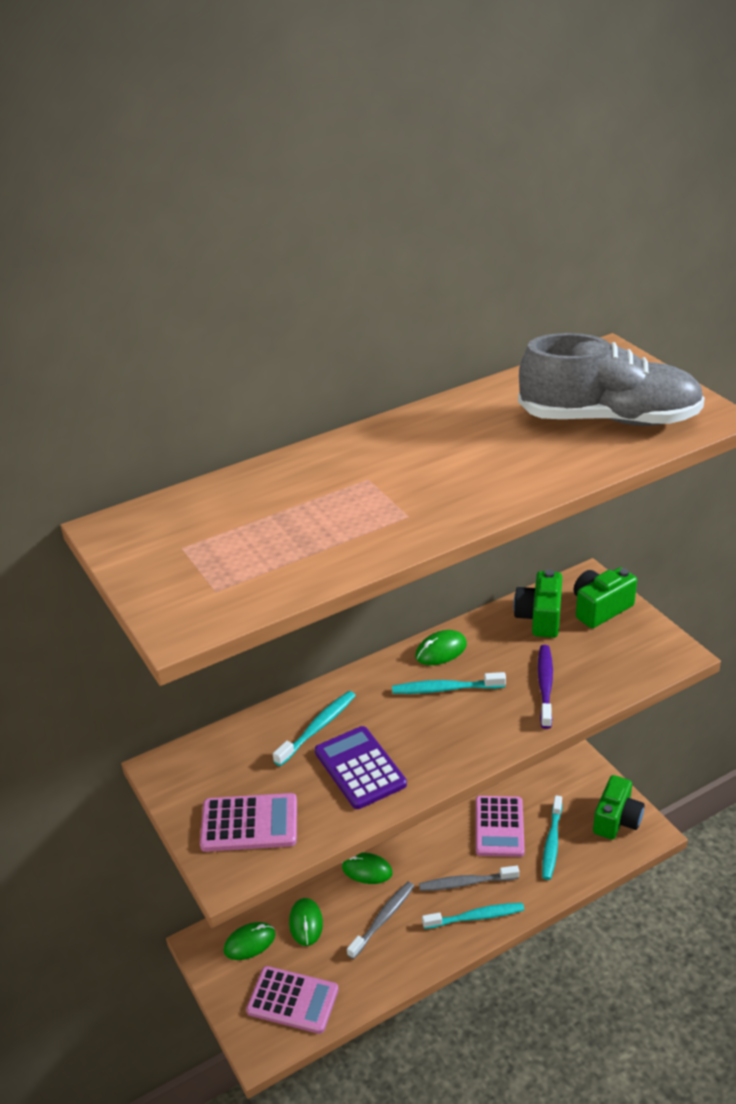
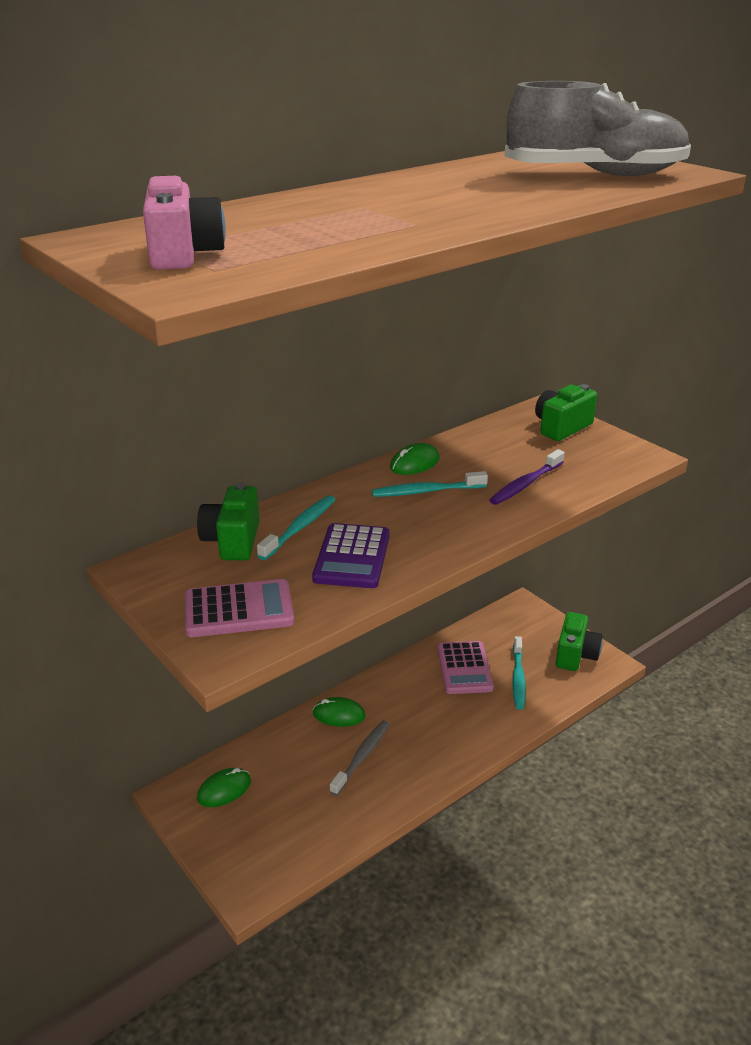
camera: 10 degrees left, 5 degrees down
(193, 564) = (183, 255): none -> pink camera
(292, 1000) = (277, 840): pink calculator -> none
(306, 923) = (282, 767): green mouse -> none
(360, 768) = (352, 557): purple calculator -> purple calculator turned 135 degrees counterclockwise
(466, 883) = (441, 718): grey toothbrush -> none
(476, 917) = (456, 747): turquoise toothbrush -> none
(540, 618) = (505, 436): green camera -> green camera (232, 541)
(545, 685) = (525, 484): purple toothbrush -> purple toothbrush turned 135 degrees counterclockwise

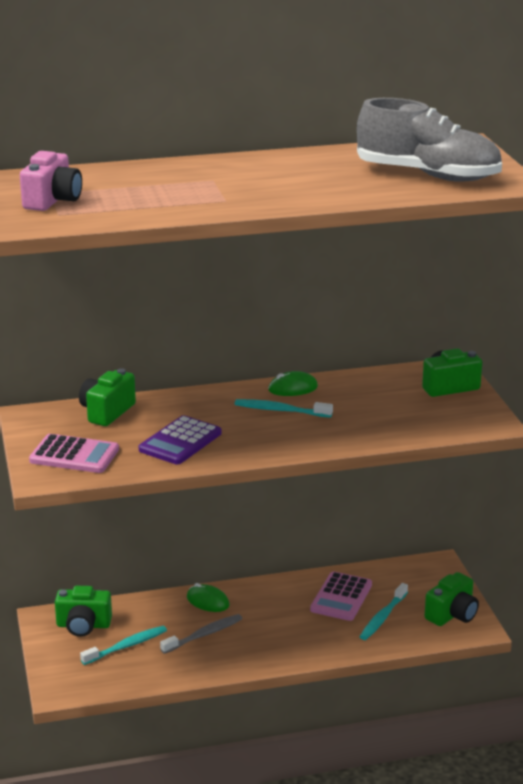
camera: 25 degrees right, 5 degrees down
(224, 790) = (83, 625): green mouse -> green camera
(300, 528) = (161, 414): turquoise toothbrush -> turquoise toothbrush (126, 646)
(525, 484) = (365, 423): purple toothbrush -> none

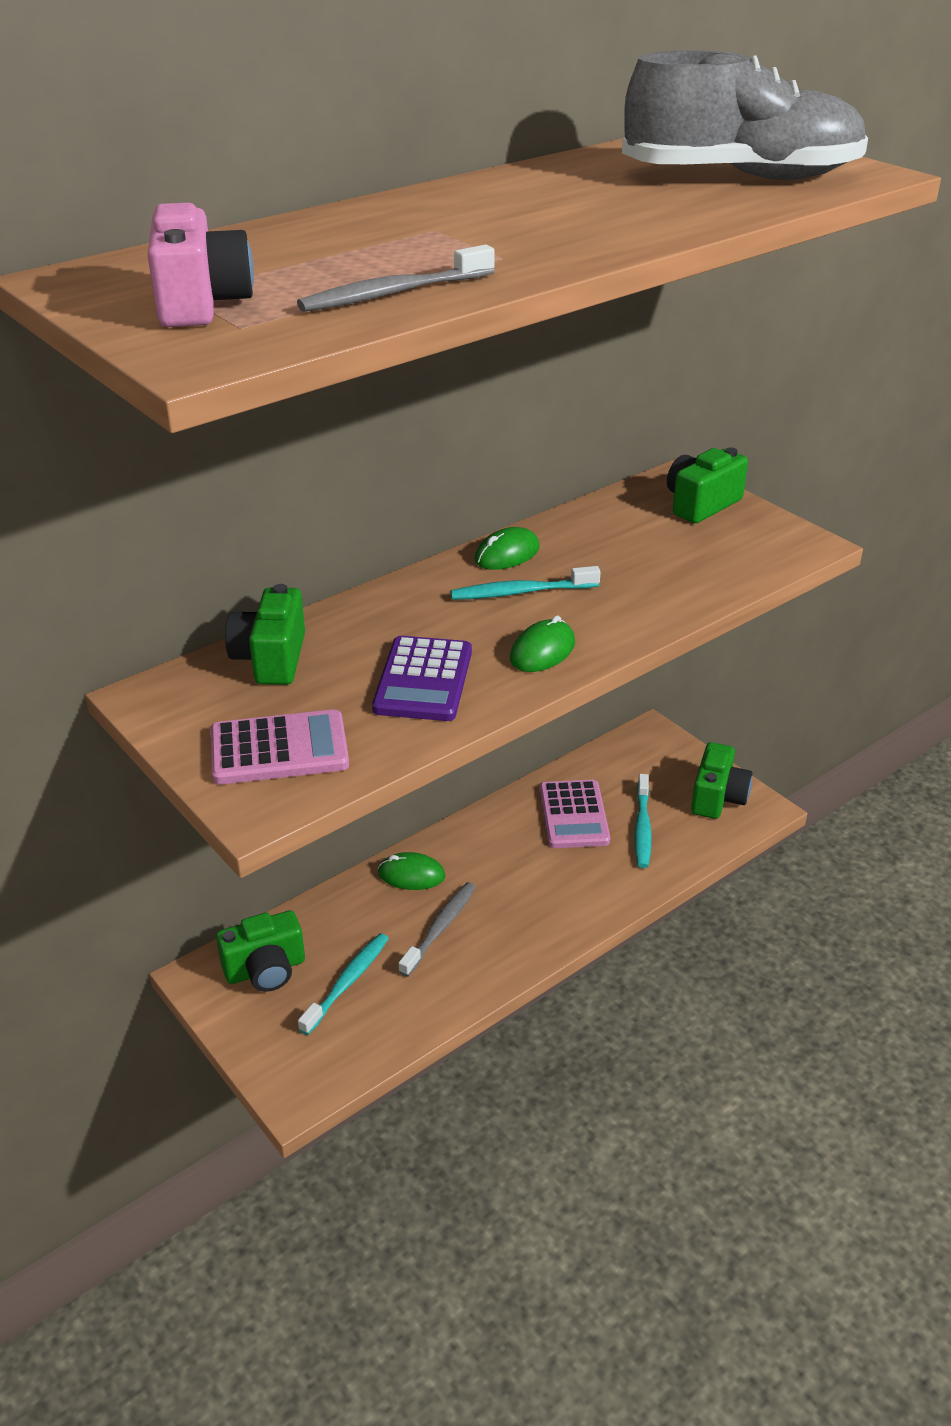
camera: 25 degrees left, 10 degrees up
(147, 210) = (394, 293): none -> grey toothbrush
(262, 443) = (542, 651): none -> green mouse

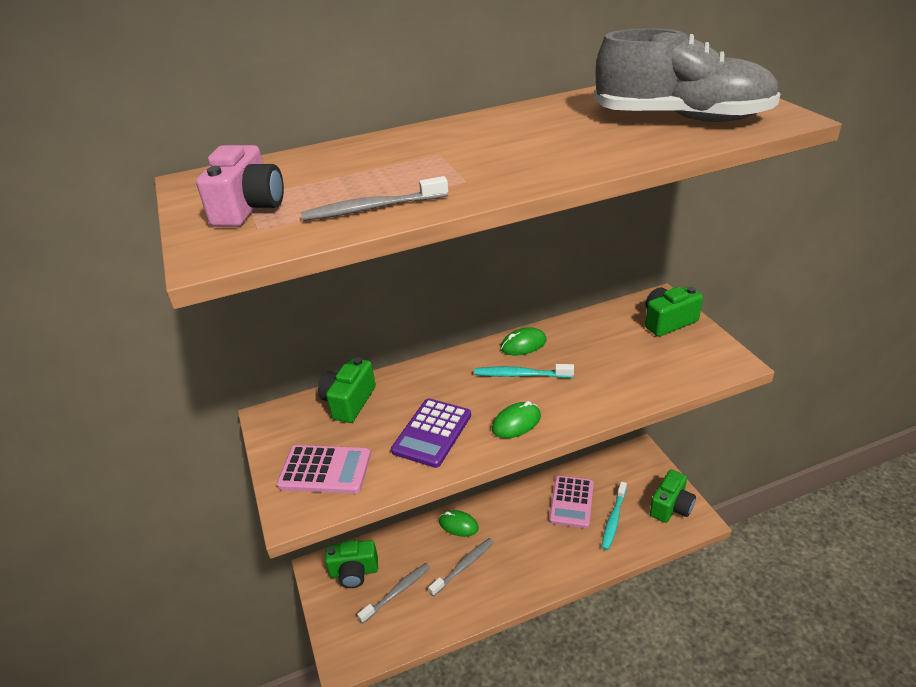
camera: 20 degrees right, 0 degrees up
(347, 982) = (397, 592): turquoise toothbrush -> grey toothbrush

